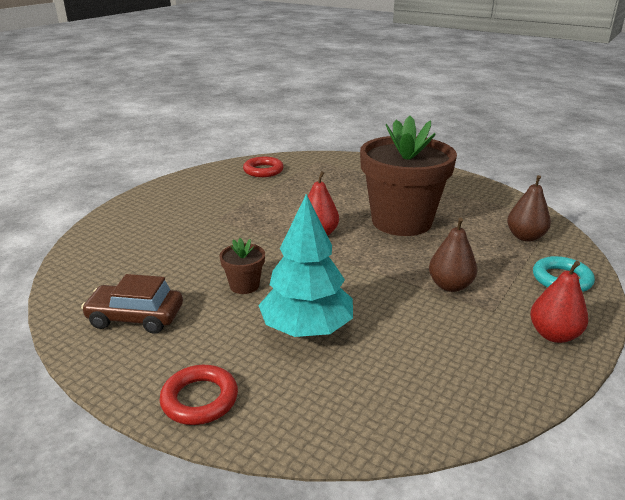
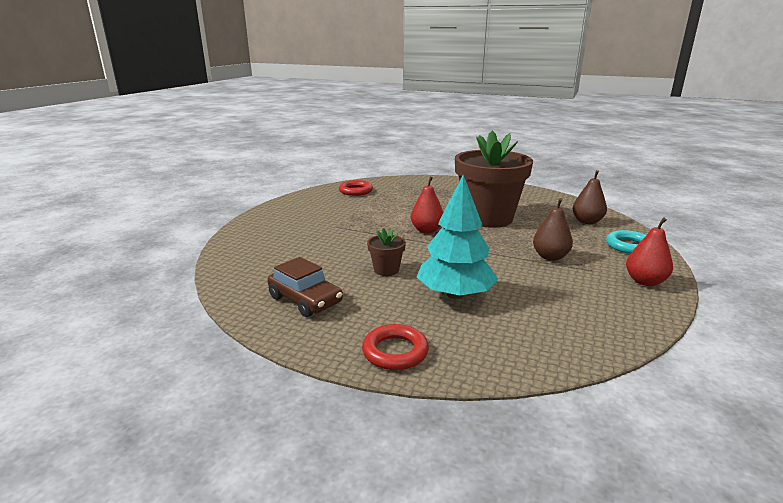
camera: 10 degrees left, 5 degrees down
(135, 317) = (305, 300): brown car -> brown car turned 135 degrees counterclockwise

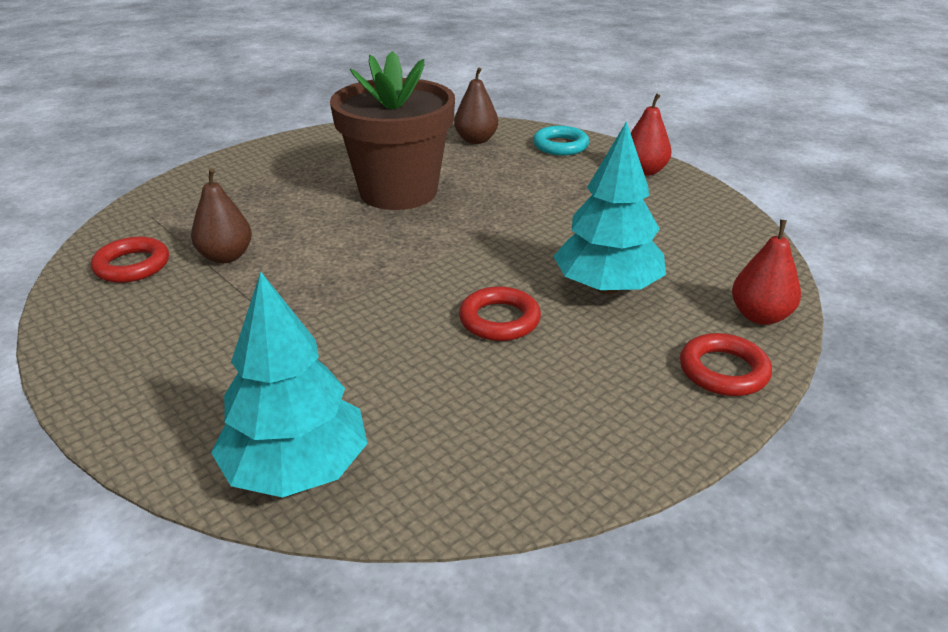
camera: 65 degrees left, 10 degrees up
(241, 253) = (297, 469): none -> turquoise tree
(305, 300) = (547, 419): brown car -> none
(386, 270) = (499, 320): brown flower pot -> red ring
(427, 230) = (393, 249): red pear -> red pear (760, 316)
(550, 257) = (552, 195): brown pear -> brown pear (226, 257)

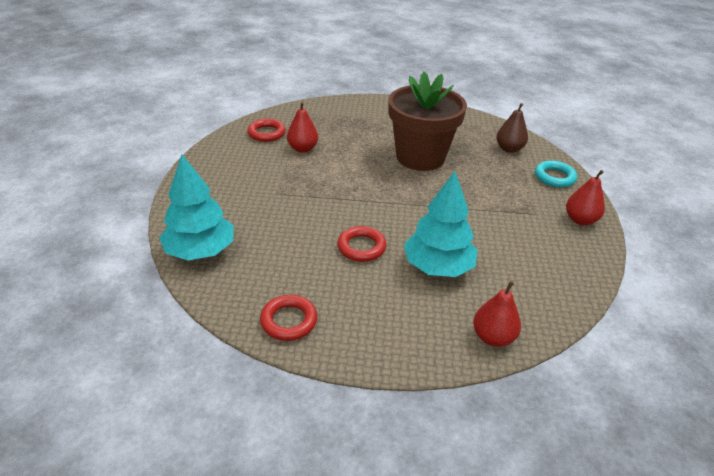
camera: 45 degrees right, 5 degrees up
(226, 257) = (302, 149): brown pear -> red pear
(723, 371) = (420, 345): red ring -> red ring (289, 321)

